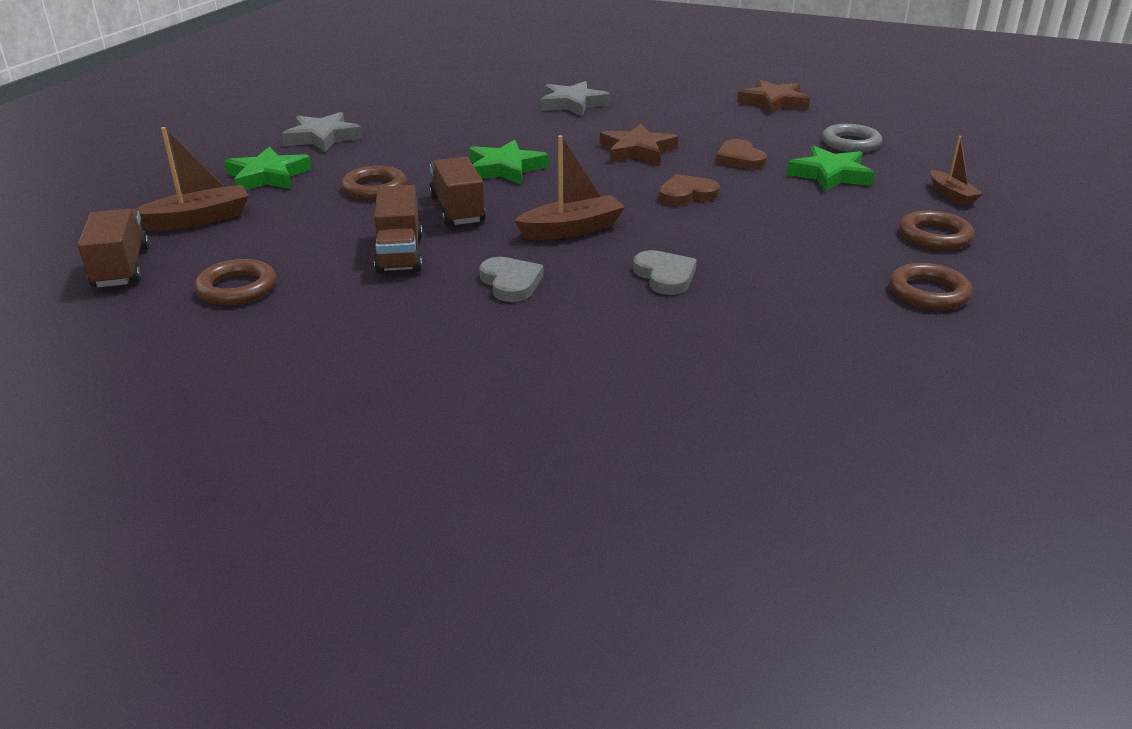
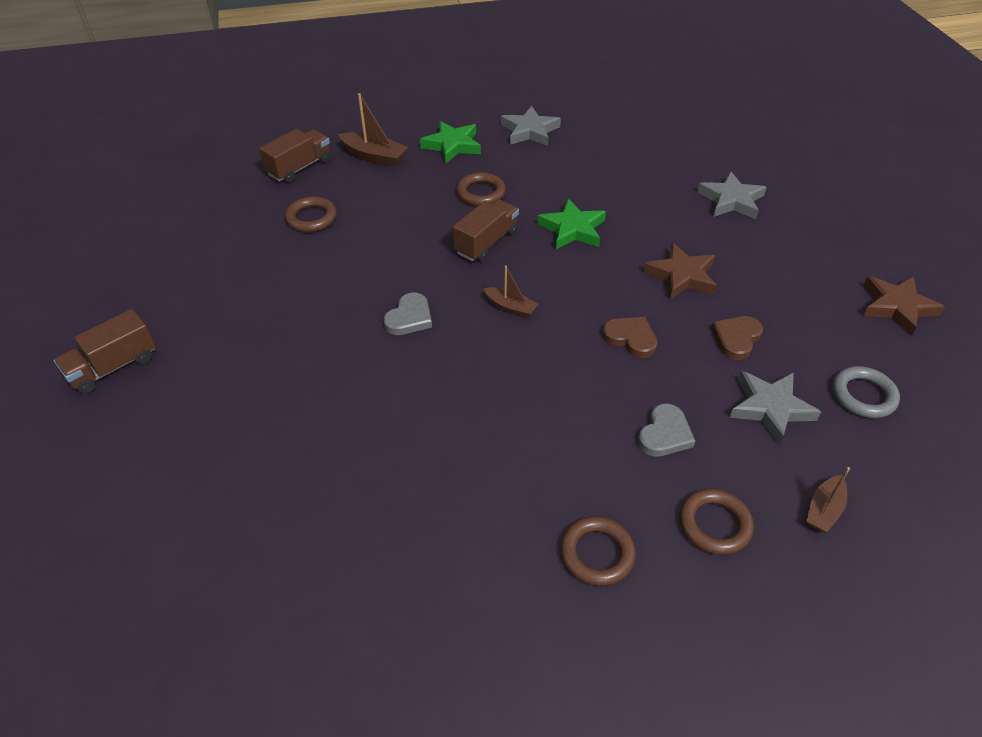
camera: 55 degrees right, 15 degrees up
(400, 254) = (404, 252): brown truck -> brown truck (113, 367)
(572, 229) = (510, 307): brown boat -> brown boat, size x0.64
(665, 276) = (484, 386): grey heart -> grey heart (664, 434)
(830, 175) = (770, 408): green star -> grey star

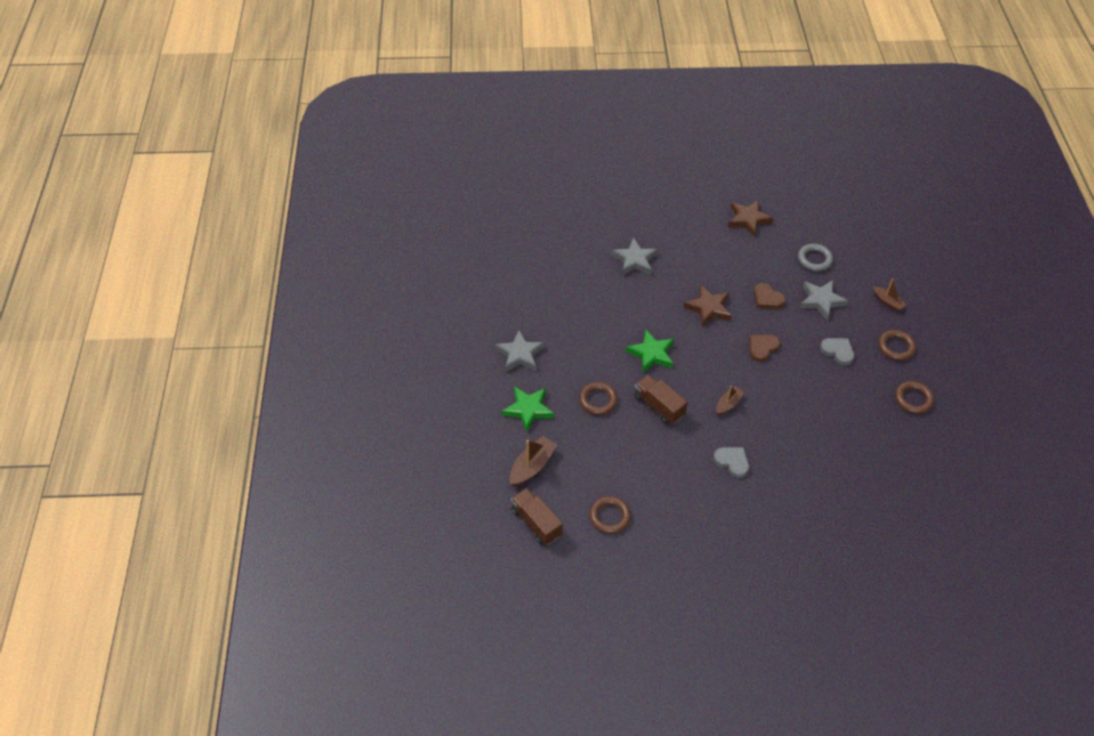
camera: 80 degrees left, 5 degrees up
(113, 367) = (764, 648): brown truck -> none

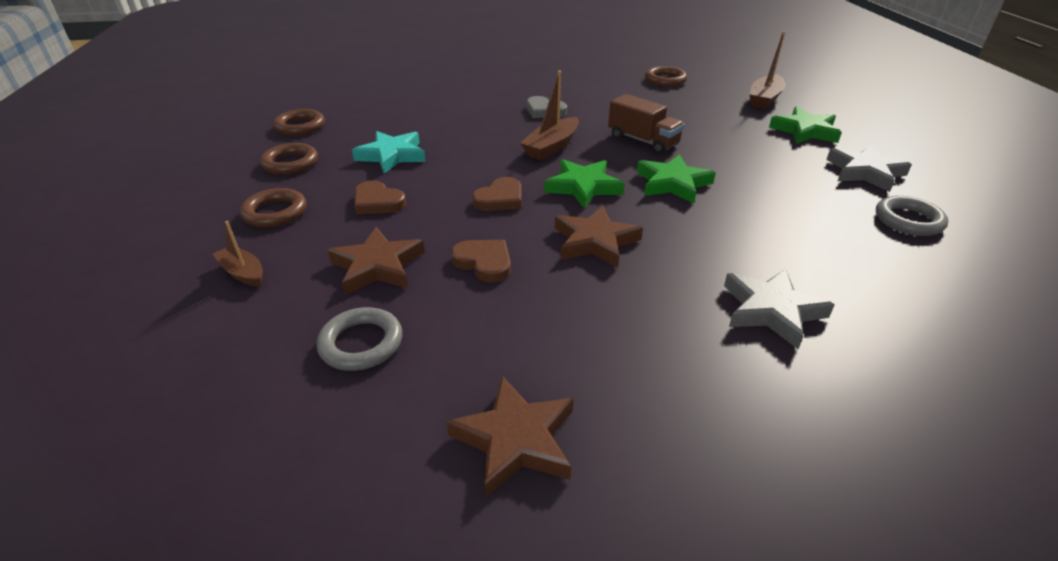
camera: 175 degrees right, 15 degrees down
(527, 309) = (908, 220): none -> grey ring
(536, 523) = (733, 75): brown truck -> none
(598, 400) = (723, 141): brown ring -> brown ring (300, 126)
(710, 355) = (583, 187): none -> green star
(728, 404) = (551, 147): brown boat -> brown boat, size x1.57
(821, 300) = (377, 266): grey star -> brown star
(837, 351) = (377, 202): grey heart -> brown heart
(844, 403) = (392, 155): none -> turquoise star

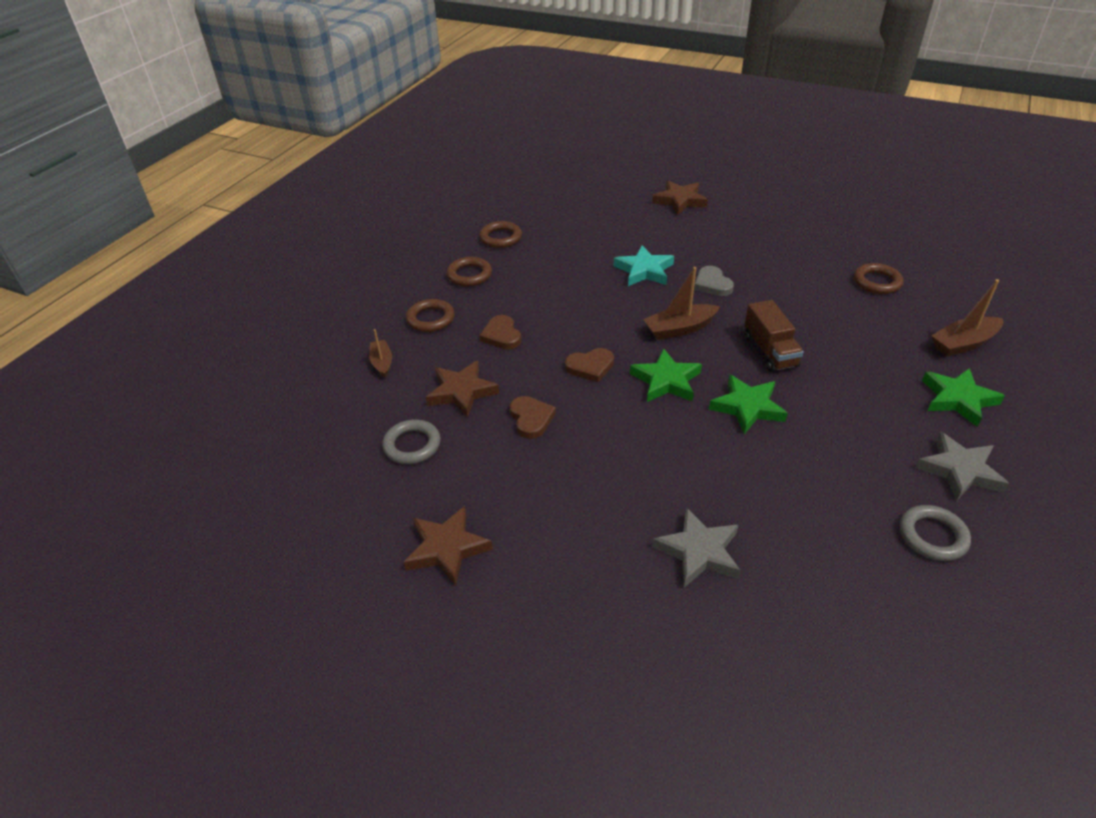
camera: 35 degrees right, 5 degrees up
(392, 155) = (545, 293): turquoise star -> turquoise star (644, 270)
(594, 241) = (625, 435): brown star -> brown star (679, 201)

